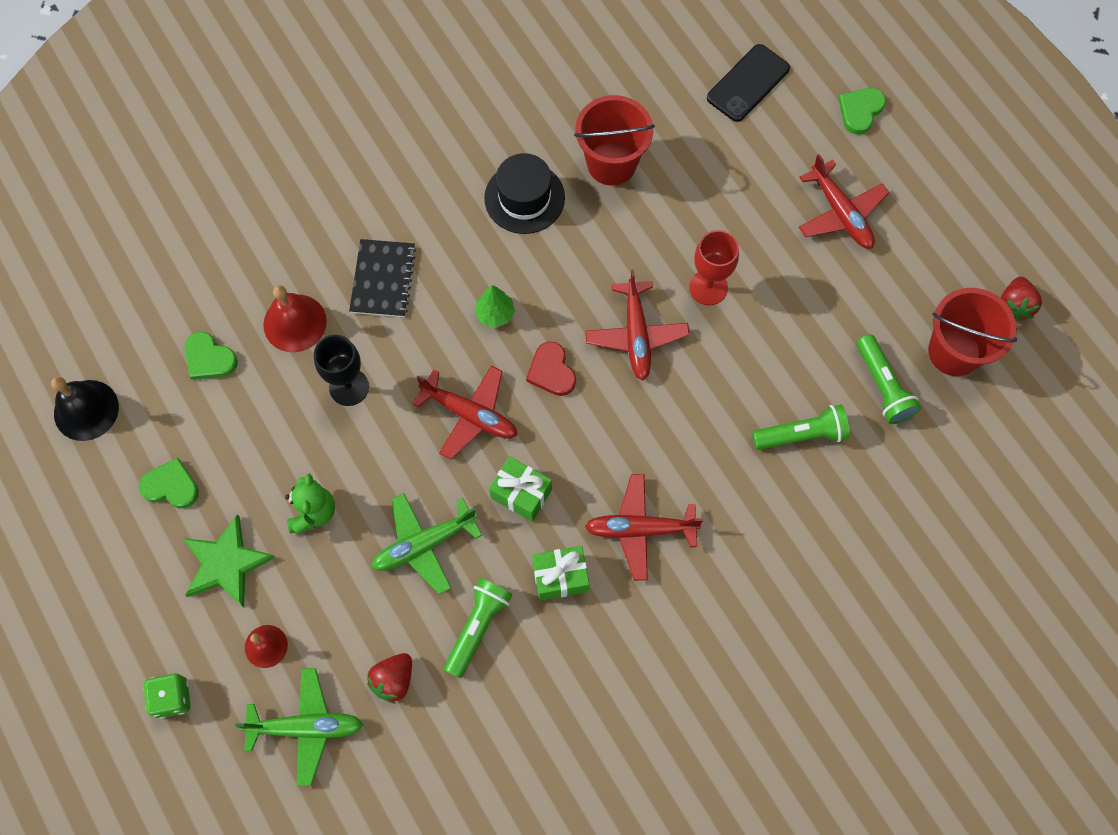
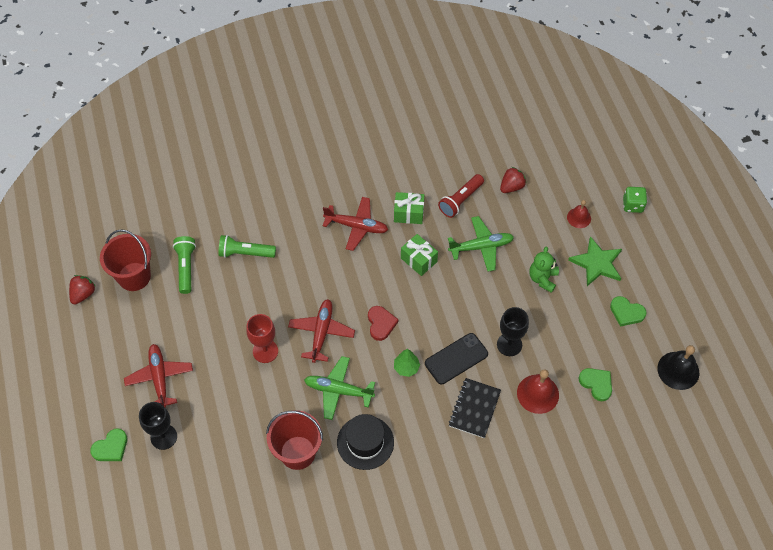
camera: 165 degrees left, 10 degrees down
(306, 727) = (561, 176): green plane -> green plane (338, 390)
(470, 415) = (437, 310): red plane -> none
(477, 627) = (460, 200): green flashlight -> red flashlight
(748, 83) = (179, 490): black phone -> black phone (456, 358)
(798, 140) = (163, 437): none -> black goblet

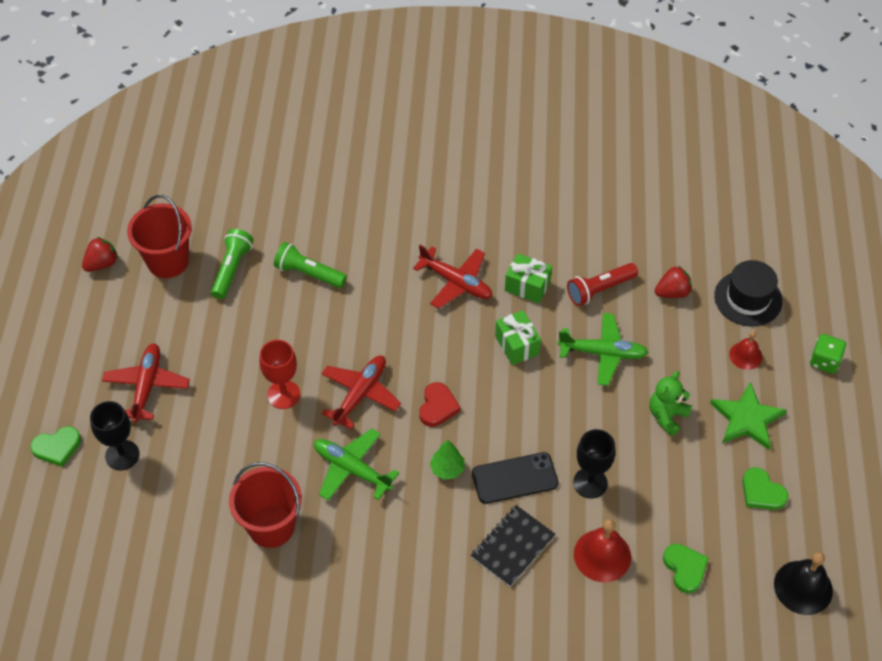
camera: 20 degrees right, 5 degrees down
(365, 442) = (358, 542): black hat -> black hat (748, 298)

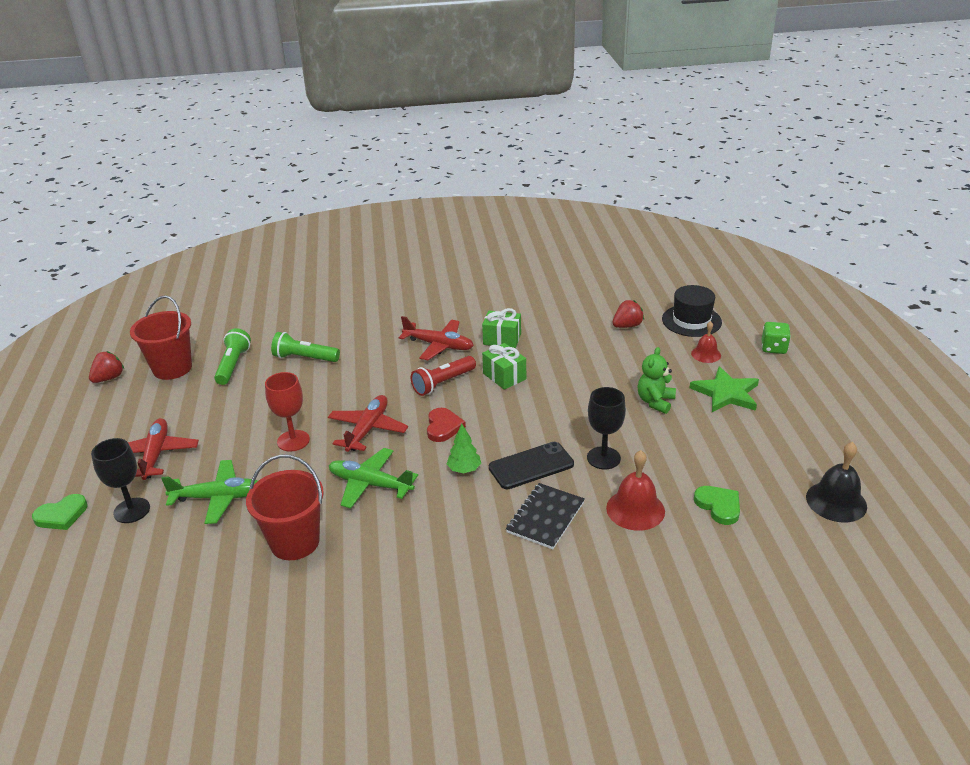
camera: 10 degrees left, 20 degrees down
(600, 289) = (565, 332): red flashlight -> red flashlight (443, 383)
(603, 353) = (582, 370): green plane -> green plane (219, 498)
(762, 492) = (763, 439): green heart -> none

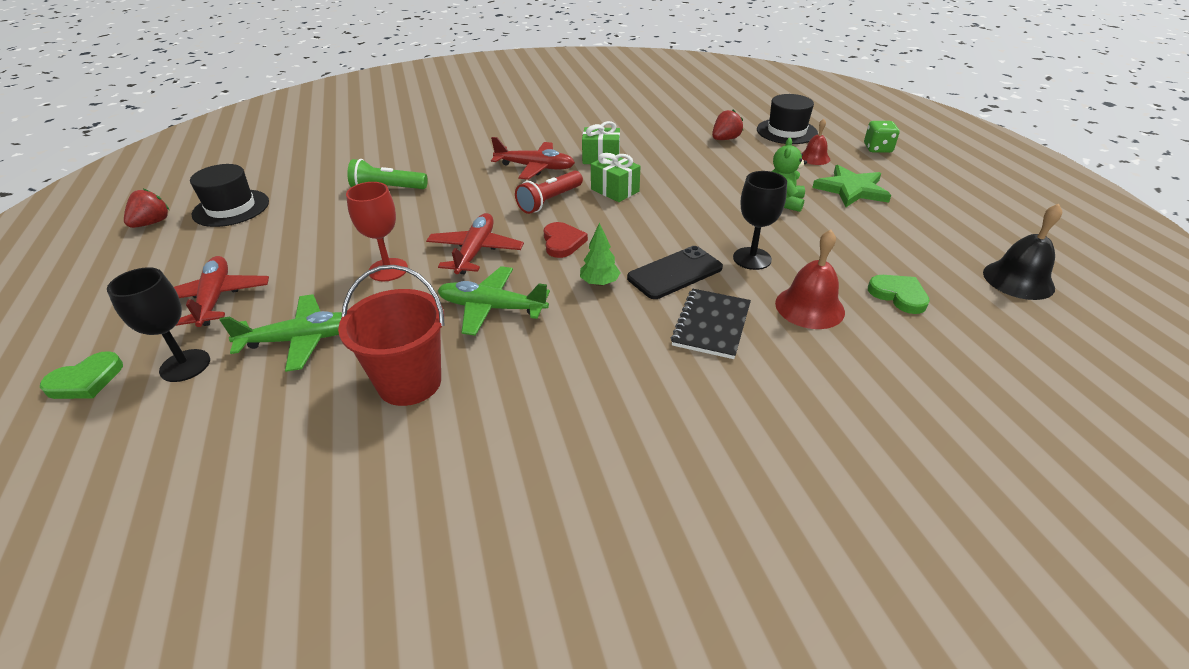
camera: 10 degrees left, 5 degrees up
(172, 368) = (231, 208): red bucket -> black hat
(233, 365) = (304, 200): green flashlight -> none

